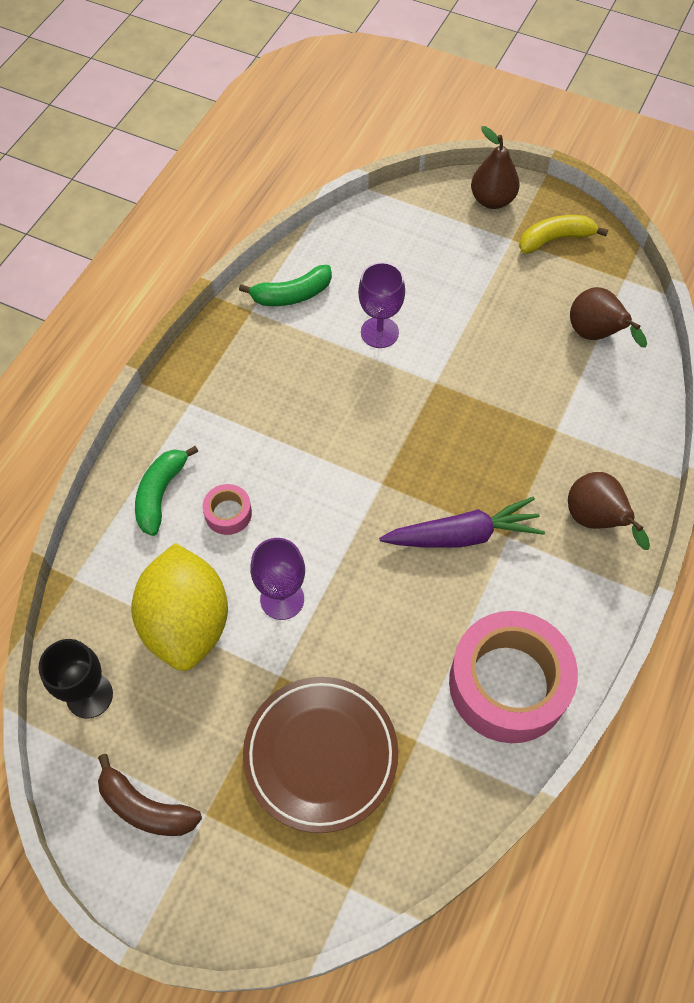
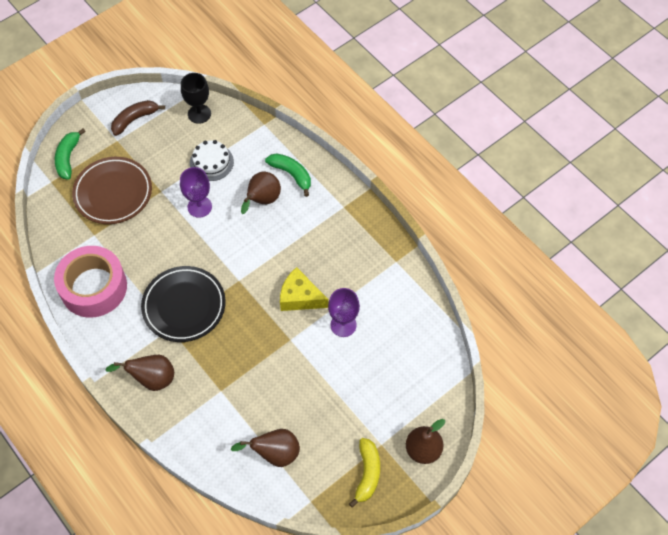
camera: 115 degrees right, 0 degrees up
(186, 623) = (211, 162): yellow lemon -> white cake
(228, 513) = (262, 200): pink tape -> brown pear
(292, 295) = (397, 288): green banana -> green banana (68, 158)
(366, 397) = (300, 297): none -> yellow cheese
(463, 535) = (184, 306): purple carrot -> black plate

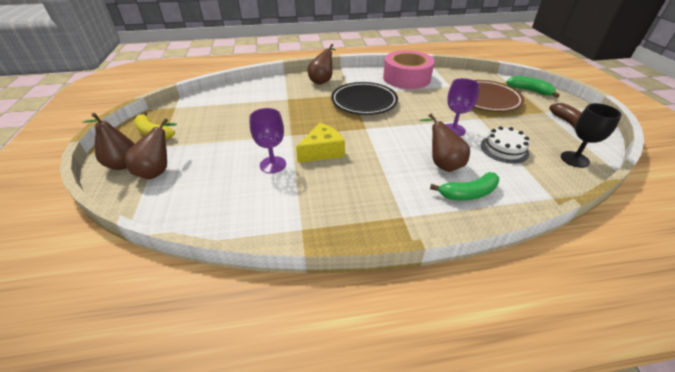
camera: 120 degrees right, 20 degrees down
(275, 454) = (221, 104): brown pear -> brown pear (158, 170)

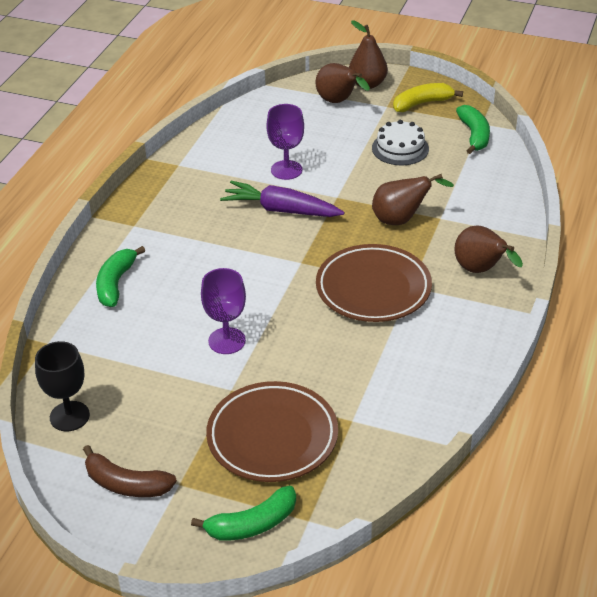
camera: 120 degrees right, 0 degrees up
(192, 106) = (474, 135): none -> green banana
(322, 151) = (281, 210): yellow cheese -> purple carrot
(364, 102) = (373, 288): black plate -> brown plate
(406, 78) = (424, 378): pink tape -> none
(442, 164) = (174, 291): brown pear -> brown pear (401, 220)
(504, 149) = (147, 363): white cake -> white cake (400, 148)

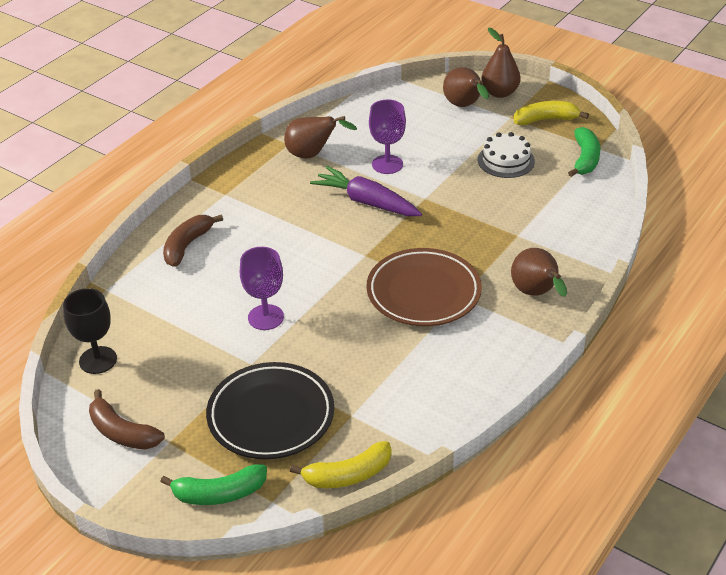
camera: 15 degrees right, 0 degrees up
(116, 284) = (187, 246): green banana -> brown banana
(272, 437) = (271, 415): brown plate -> black plate
(373, 479) = (348, 475): none -> yellow banana
(401, 220) = (478, 230): brown pear -> brown pear (312, 155)

